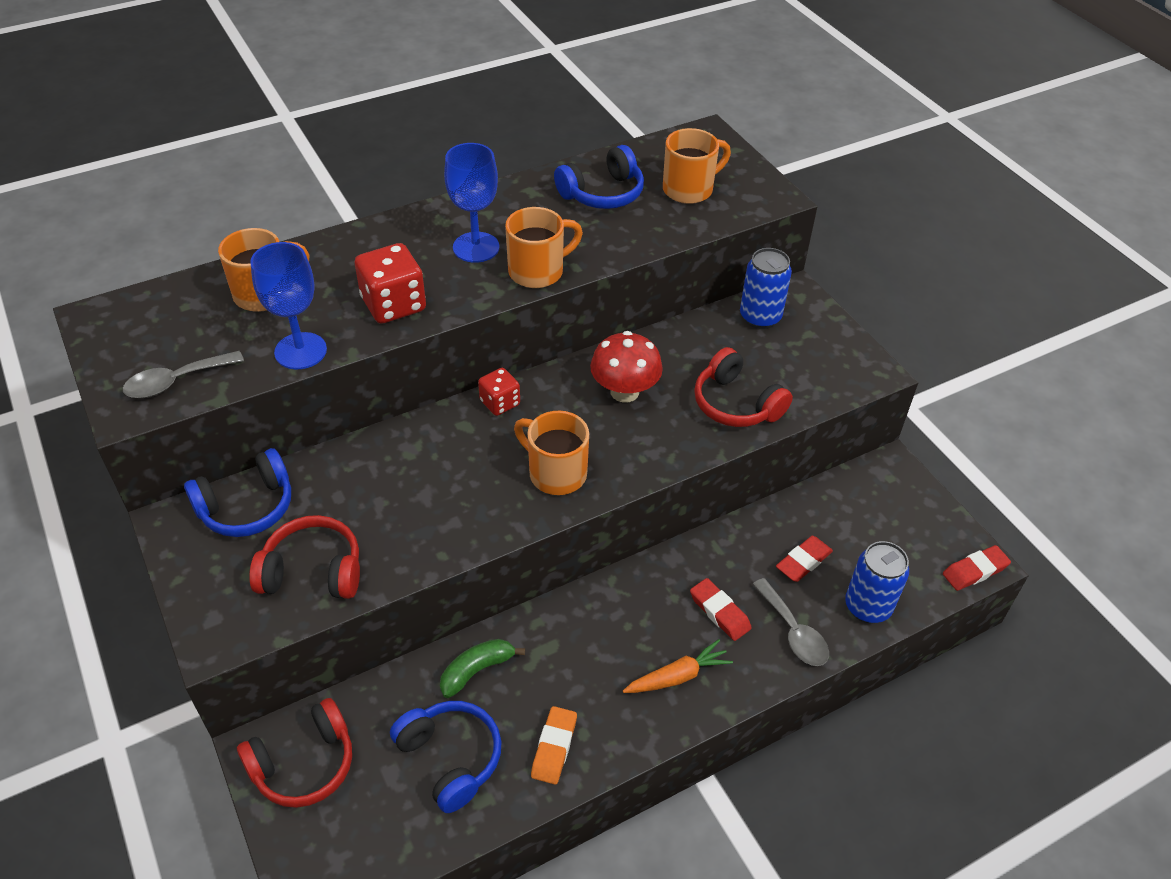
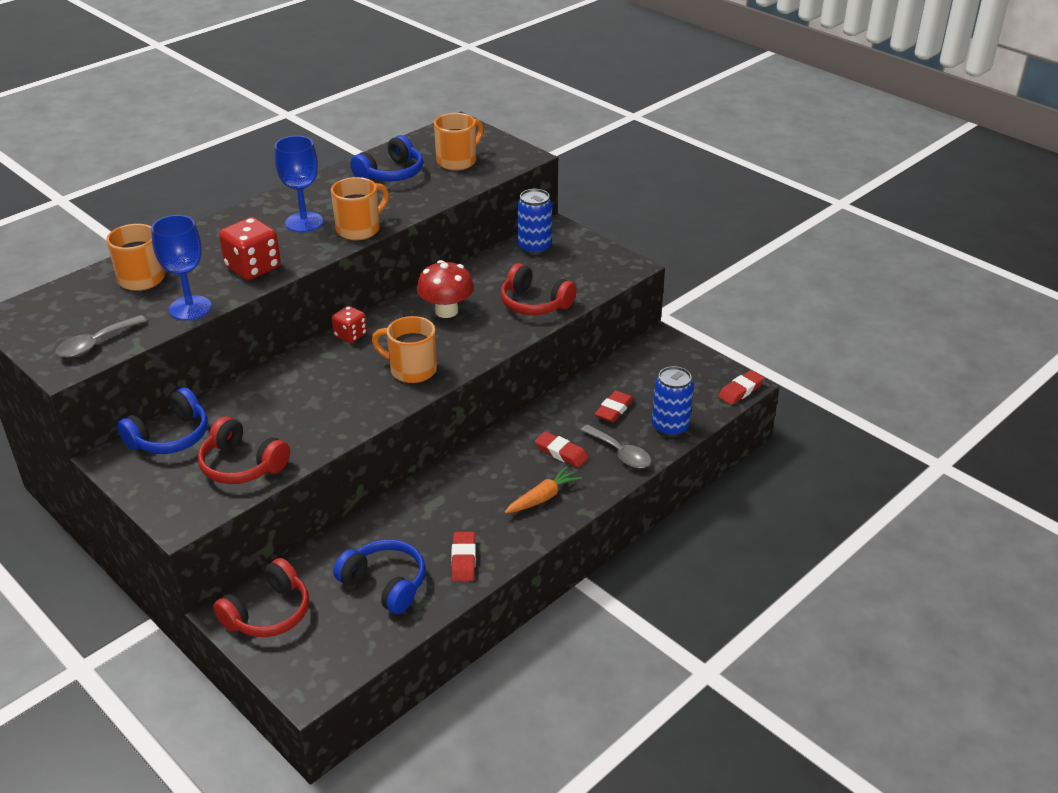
camera: 15 degrees left, 10 degrees down
(313, 571) = (242, 465): red headphones -> red headphones turned 135 degrees counterclockwise
(476, 670) = (385, 527): green banana -> none
(554, 747) = (463, 560): orange eraser -> red eraser

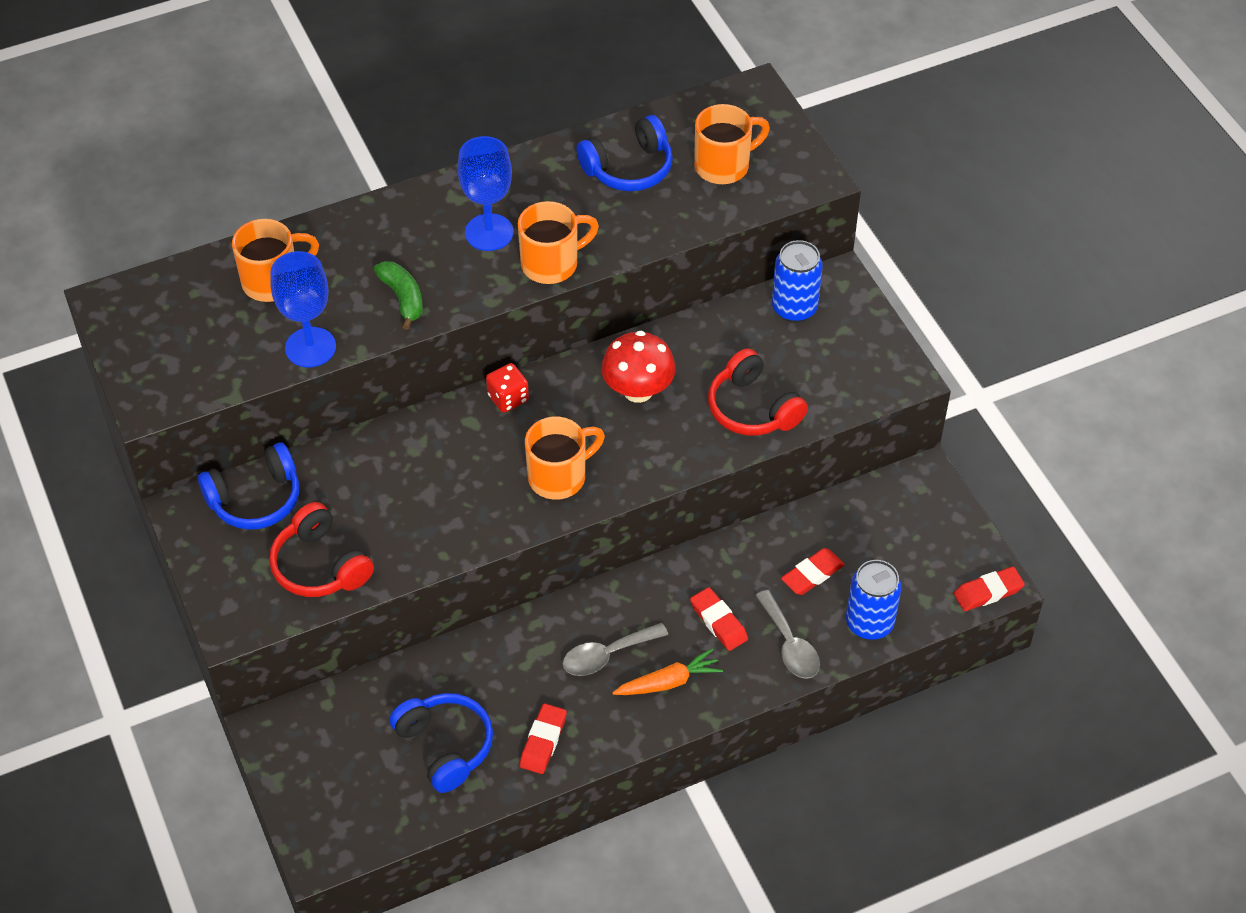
camera: 20 degrees right, 15 degrees up
(95, 344) = (191, 376): grey spoon -> grey spoon (606, 655)
(253, 268) = (402, 298): red dice -> green banana
(268, 613) = (309, 744): red headphones -> none
(411, 370) = (559, 476): orange mug -> orange mug turned 105 degrees clockwise

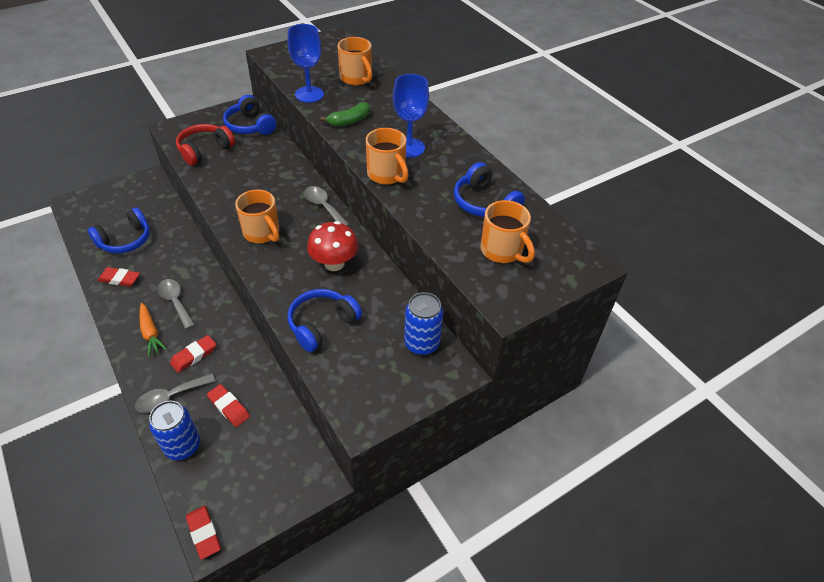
camera: 80 degrees right, 5 degrees down
(508, 398) = (323, 206): red dice -> grey spoon
(752, 408) = (322, 325): red headphones -> blue headphones

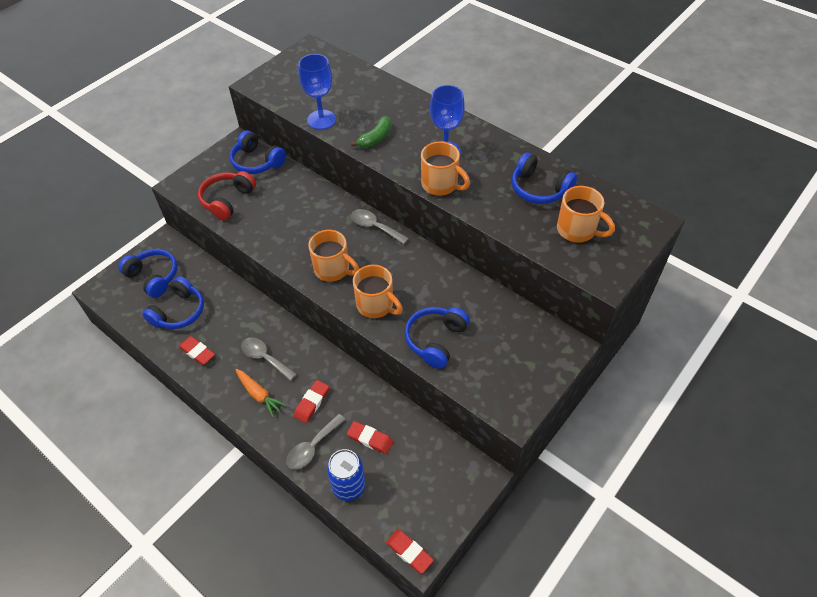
camera: 15 degrees left, 5 degrees up
(119, 279) = (197, 352): red eraser -> red eraser turned 45 degrees clockwise
(122, 205) = (153, 277): none -> blue headphones
(334, 263) = (415, 280): red mushroom -> none
(356, 79) = (356, 91): orange mug -> orange mug (376, 305)
(421, 344) = (529, 331): blue can -> none

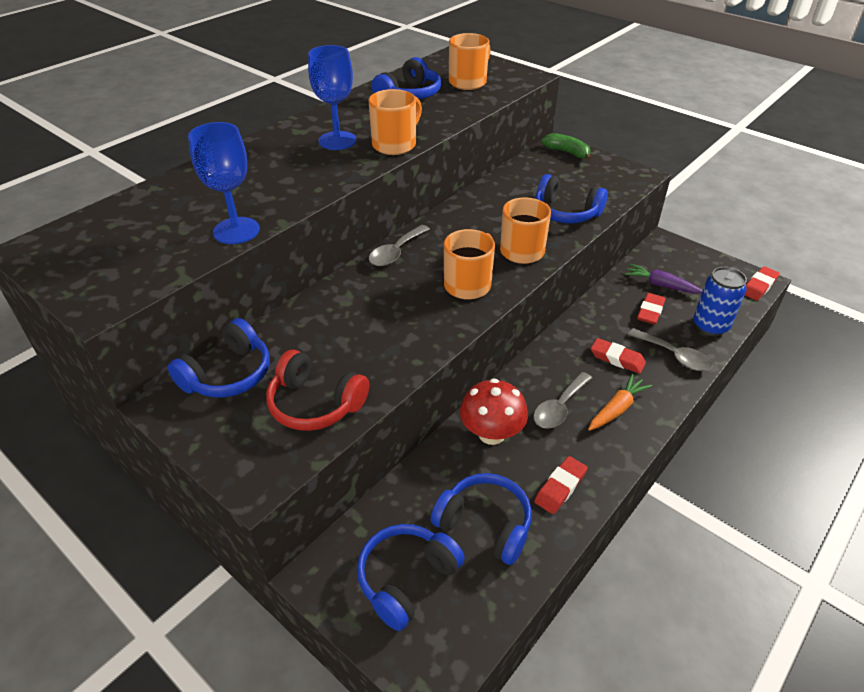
camera: 90 degrees left, 10 degrees down
(246, 317) = (491, 434): none -> red mushroom
(375, 138) = (296, 186): green banana -> green banana (567, 152)
(409, 456) = (661, 285): none -> purple carrot

